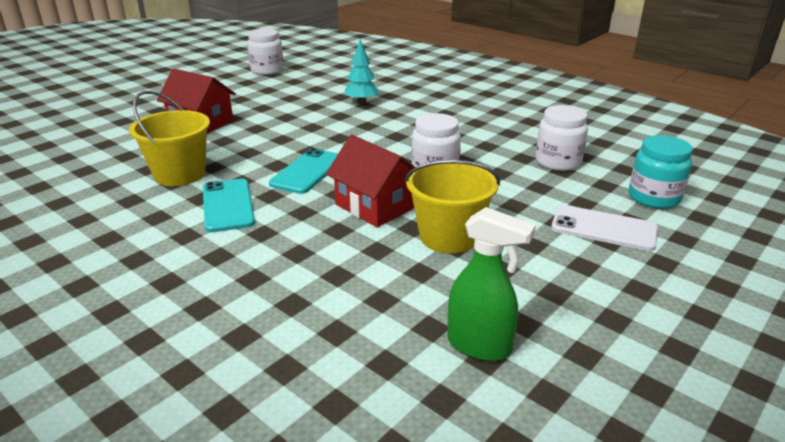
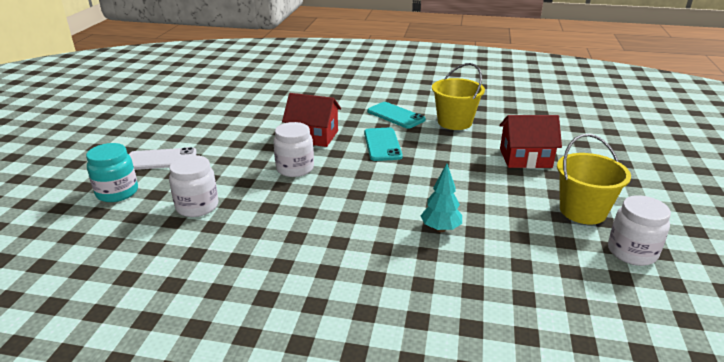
camera: 150 degrees right, 0 degrees up
(448, 236) = (257, 132): yellow bucket -> yellow bucket (582, 211)
(479, 346) = (220, 100): green spray bottle -> none

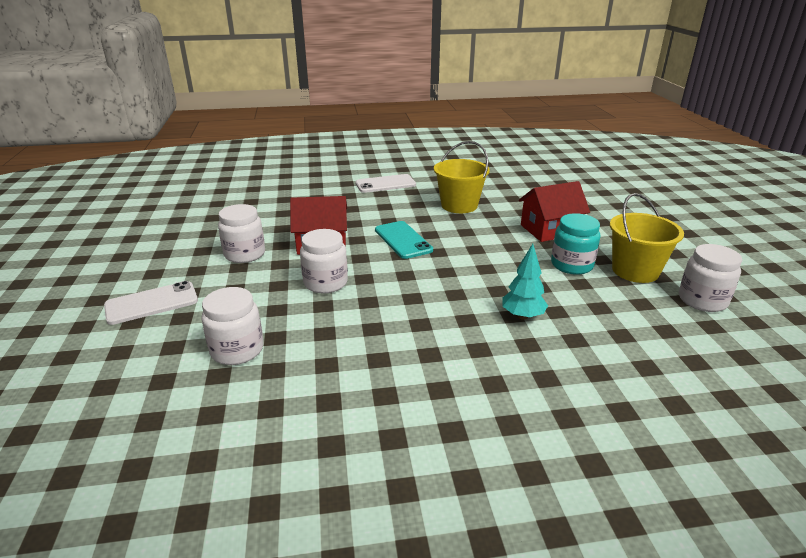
camera: 20 degrees left, 0 degrees up
(117, 192) = (117, 355): turquoise jar -> turquoise jar (571, 265)
(249, 134) = (245, 254): none -> white jar
(395, 115) = (395, 208): turquoise phone -> none
(401, 93) = (385, 184): none -> white phone

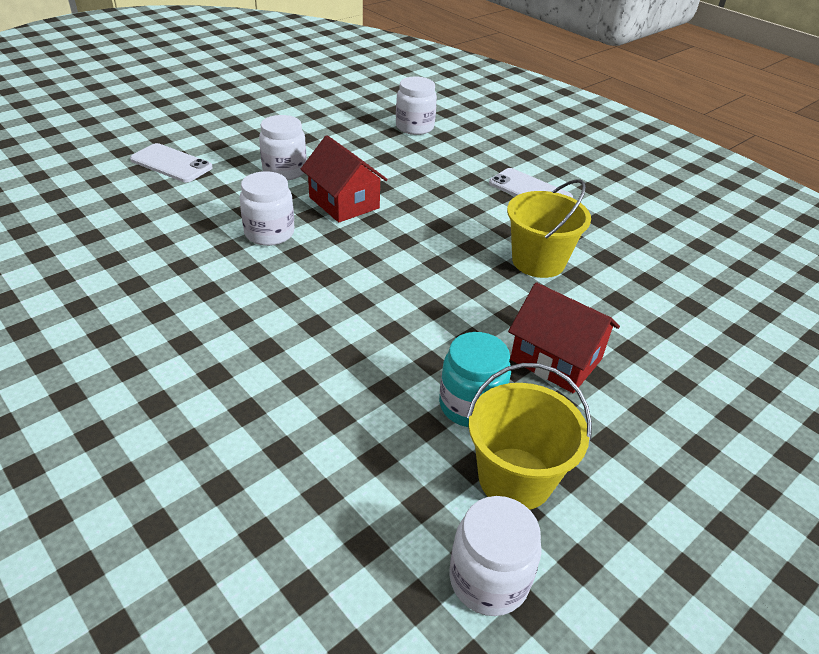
camera: 55 degrees right, 10 degrees up
(237, 350) = (128, 230): white jar -> white jar (414, 127)
(403, 240) = (402, 249): turquoise phone -> none
(522, 316) = (304, 390): turquoise tree -> none

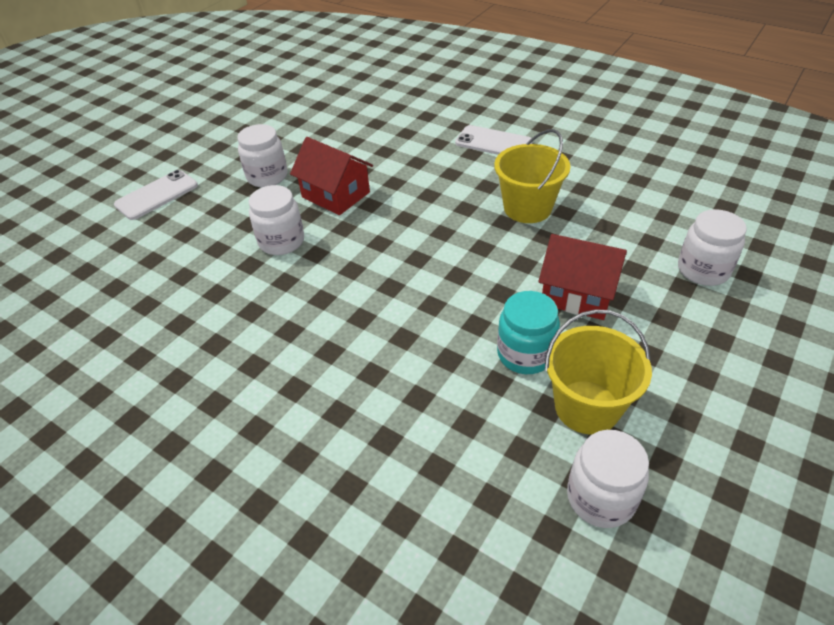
camera: 10 degrees left, 5 degrees up
(171, 163) = (157, 195): white phone -> white phone turned 60 degrees counterclockwise
(414, 127) = (366, 104): white jar -> white jar (703, 270)

